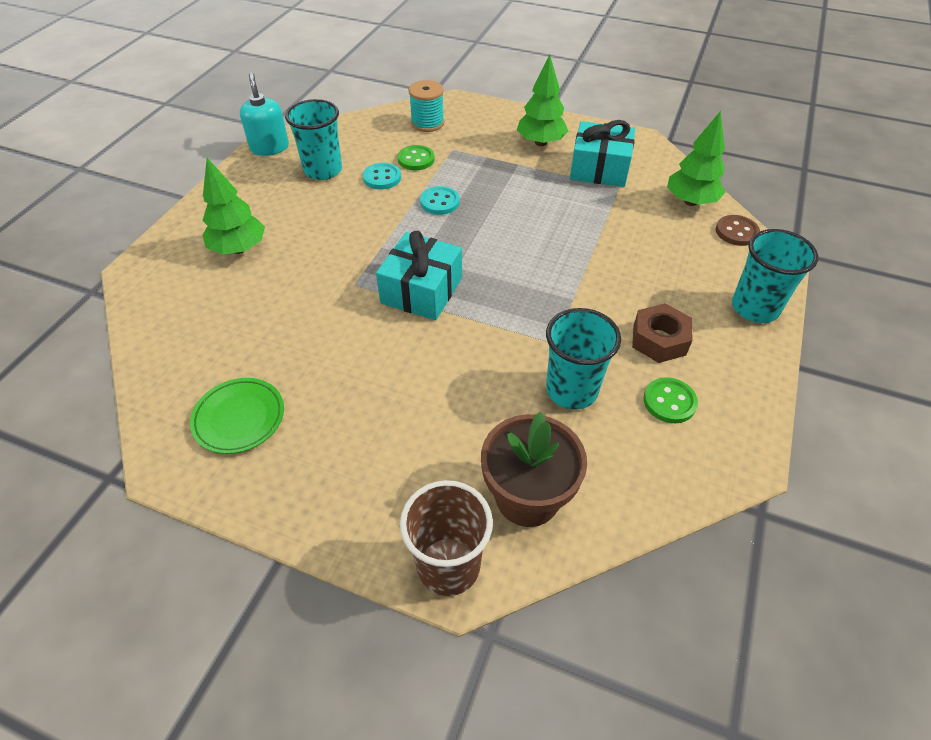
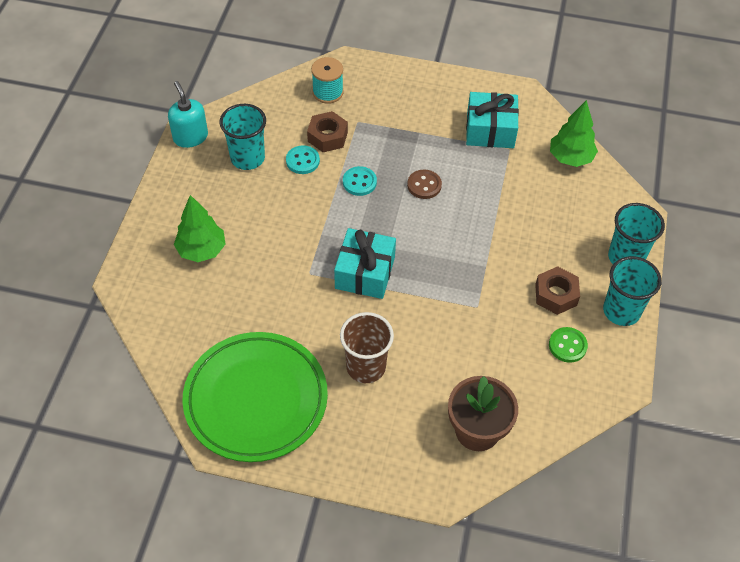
camera: 10 degrees left, 5 degrees up
(239, 418) = (256, 400): green plate -> green plate, size x2.10
(416, 159) = (327, 137): green button -> brown nut
(448, 566) = (433, 484): brown cup -> brown cup (366, 367)
(541, 142) = (435, 105): green tree -> none
(571, 390) = (496, 345): turquoise cup -> turquoise cup (621, 311)
(736, 232) = (609, 185): brown button -> brown button (424, 185)

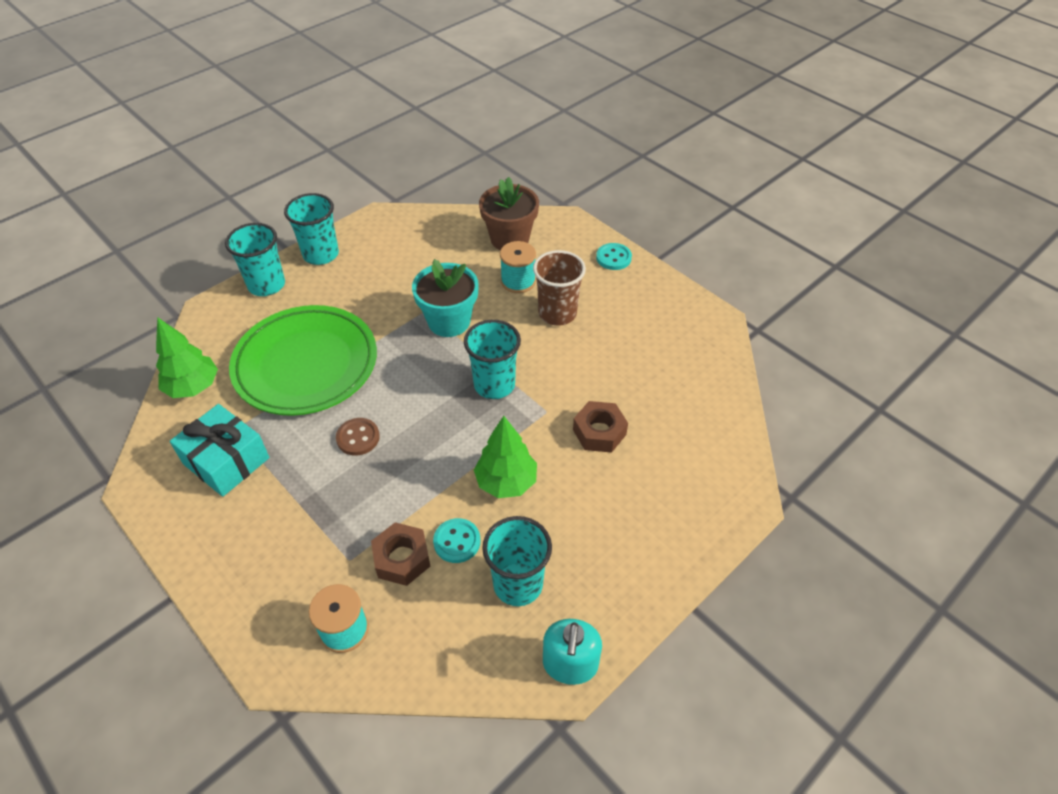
camera: 145 degrees left, 5 degrees down
(201, 250) = (642, 492): green tree -> green tree (506, 482)
(256, 400) = (667, 334): green plate -> green plate (306, 365)
(359, 182) = (418, 478): turquoise button -> turquoise button (613, 258)
(365, 272) = (494, 385): turquoise gift -> turquoise cup
(427, 383) = (518, 281): none -> turquoise spool
(448, 307) = (449, 321): none -> turquoise flower pot
(556, 295) = (354, 288): brown nut -> brown nut (599, 432)
(567, 345) = (388, 254): green button -> none

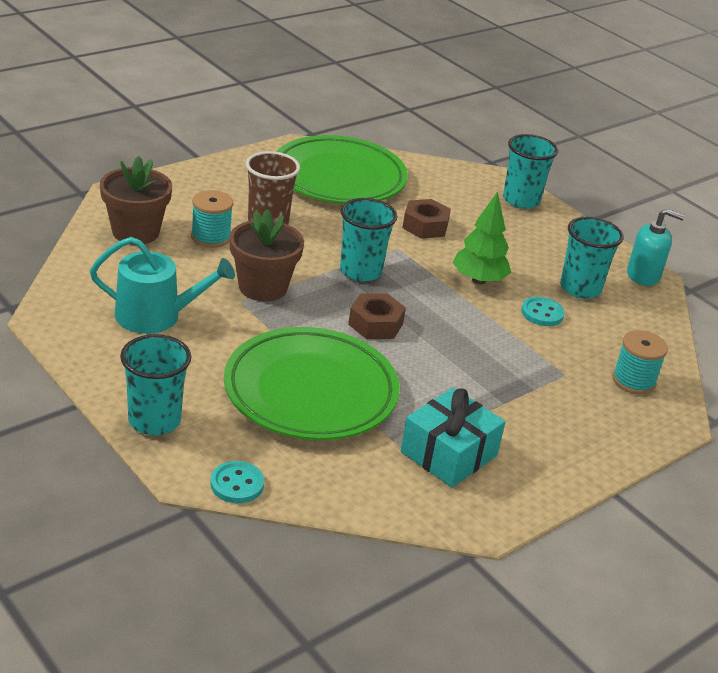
camera: 90 degrees left, 15 degrees down
(193, 387) = (332, 484): green tree -> none
(321, 254) = (107, 372): turquoise cup -> turquoise cup (521, 200)
(358, 438) = (422, 360): brown button -> none
(394, 267) = (156, 316): none -> turquoise watering can
(402, 558) = (561, 344): brown nut -> brown nut (375, 324)
(449, 321) = (263, 287): turquoise flower pot -> brown flower pot
(613, 258) = (193, 178): turquoise button -> turquoise button (237, 484)
(667, 356) = (339, 178): none -> green plate

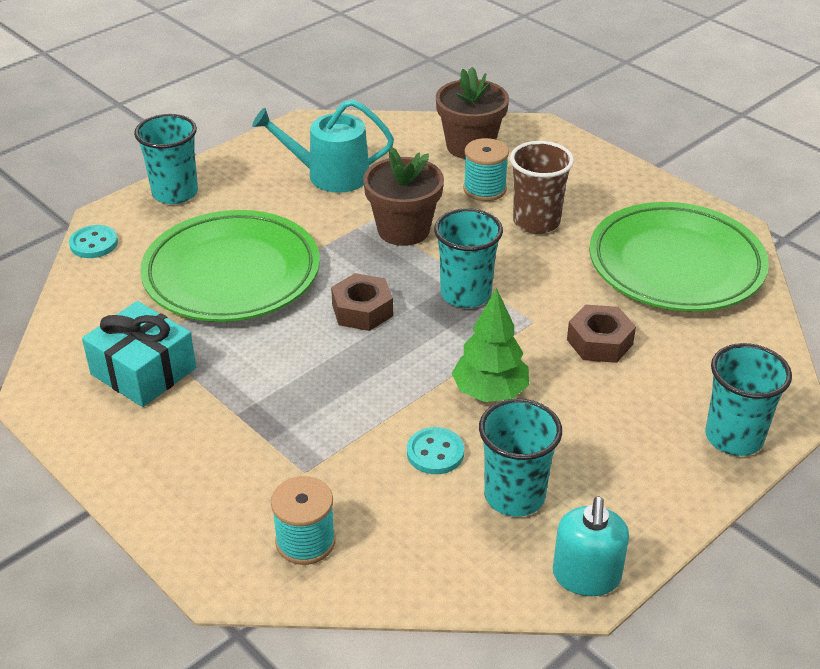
camera: 90 degrees right, 5 degrees up
(156, 316) = (330, 175): turquoise watering can -> turquoise watering can turned 90 degrees clockwise

